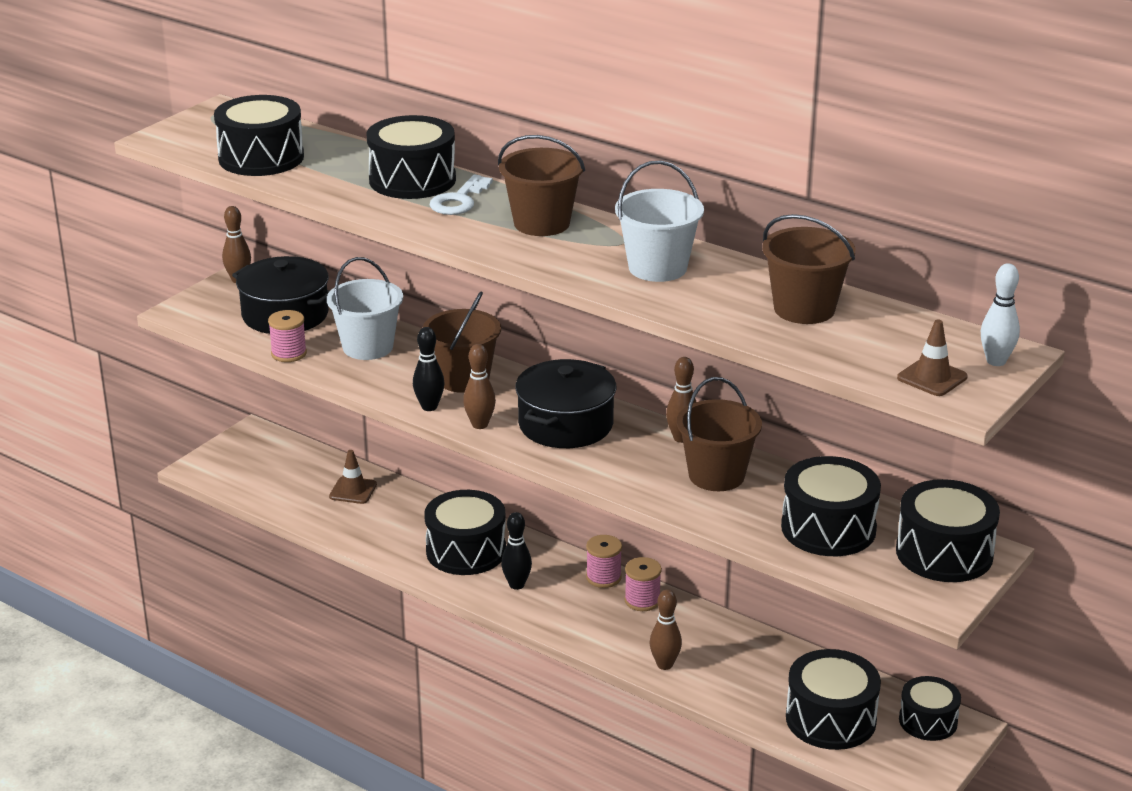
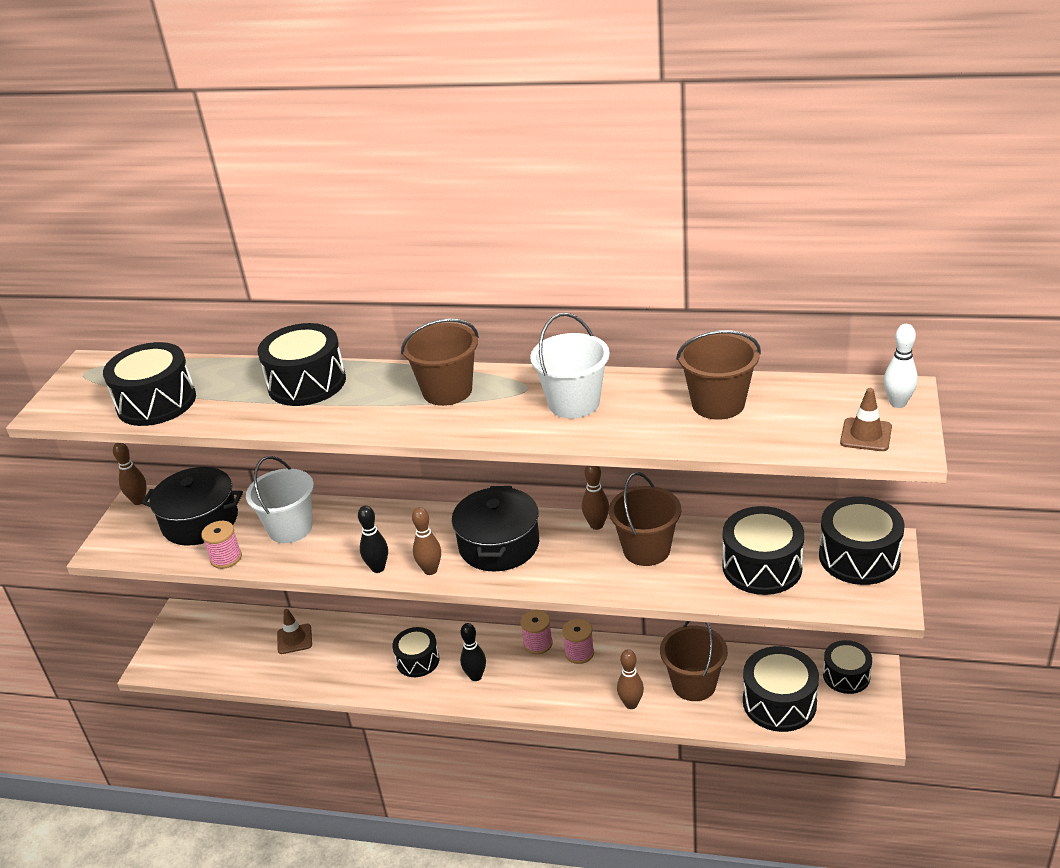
camera: 20 degrees left, 5 degrees up
(459, 200) = (361, 390): white key -> none
(463, 379) = (389, 531): brown bucket -> brown bucket (694, 684)
(466, 551) = (417, 660): black drum -> black drum, size x0.64

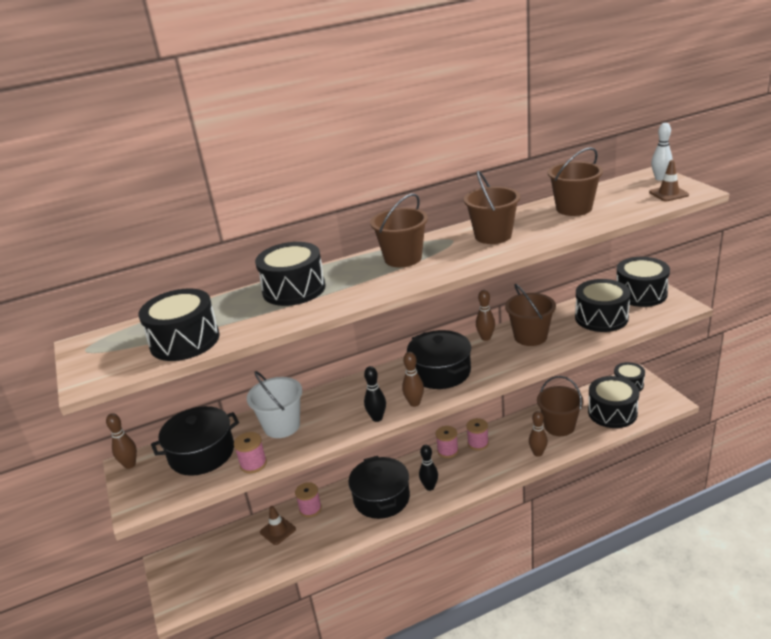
camera: 35 degrees left, 5 degrees down
(343, 632) = (310, 509): none -> pink spool
(417, 660) = (381, 498): black drum -> black pot
(574, 403) = (493, 236): white bucket -> brown bucket

